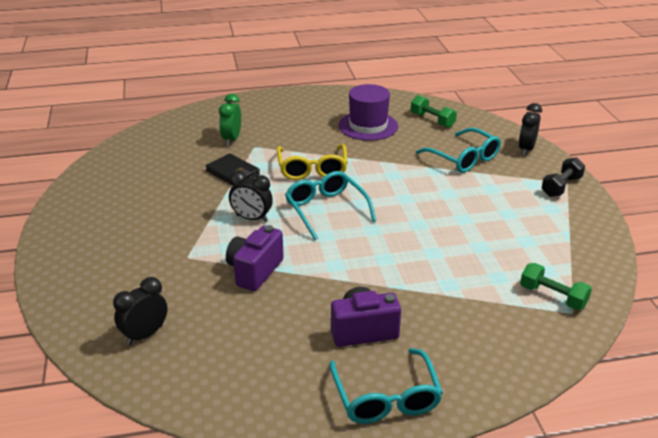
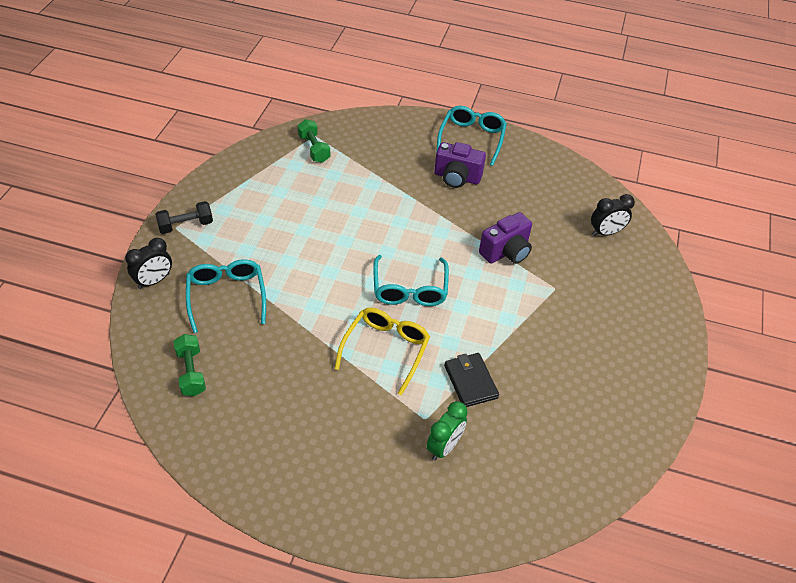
camera: 155 degrees left, 15 degrees up
(252, 218) = (482, 308): black clock -> none
(368, 126) = (271, 397): purple hat -> none

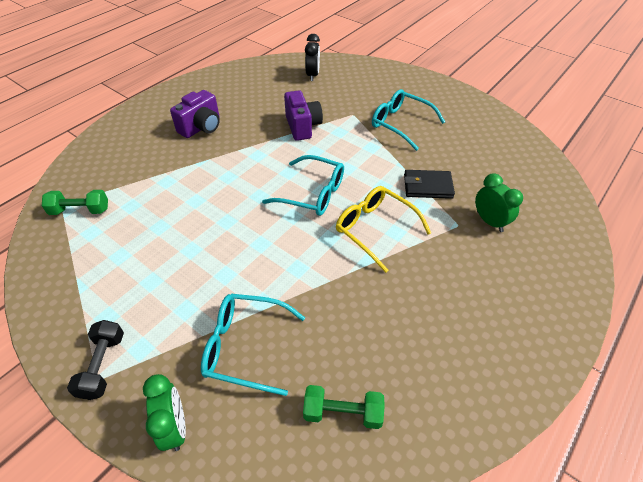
camera: 65 degrees left, 0 degrees up
(154, 281) = (175, 427): black clock -> green clock
(472, 138) = (162, 105): turquoise glasses -> turquoise glasses (400, 124)

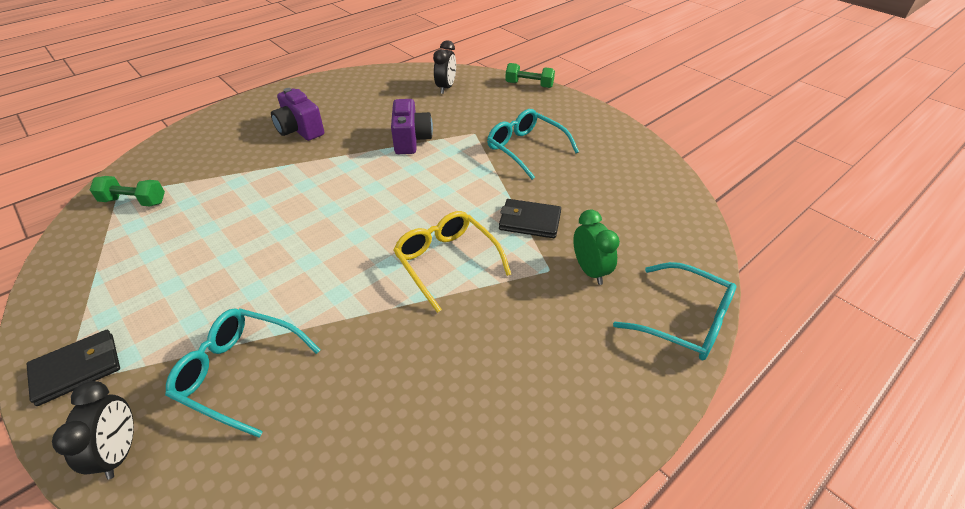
camera: 10 degrees right, 5 degrees down
(103, 365) = (77, 369): black dumbbell -> black wallet
(175, 427) = (120, 451): green clock -> black clock
(201, 127) = (300, 130): purple camera -> purple camera turned 90 degrees clockwise
(313, 193) = (391, 213): turquoise glasses -> turquoise glasses (685, 321)
(343, 412) = (317, 469): green dumbbell -> green dumbbell (529, 85)

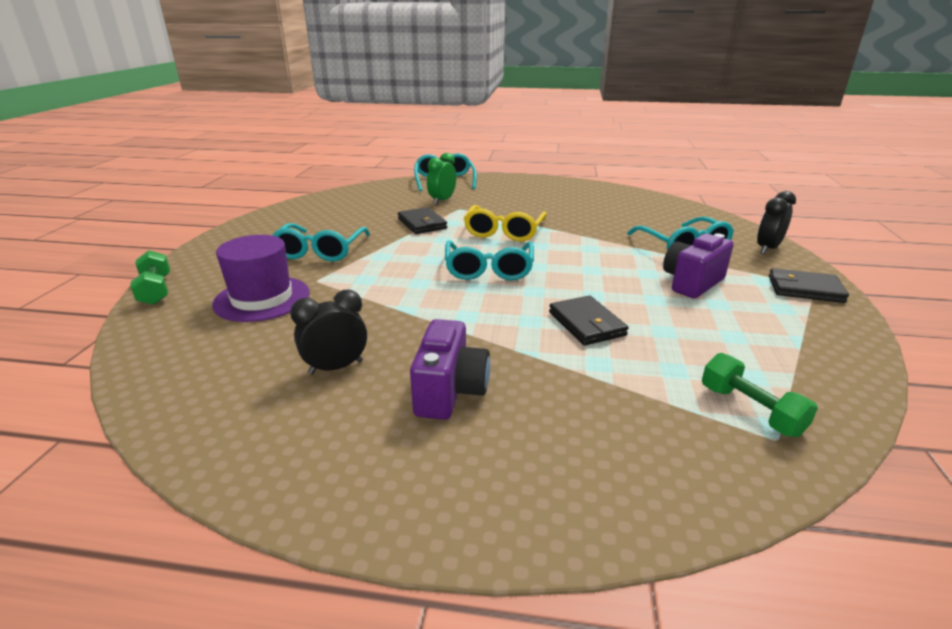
camera: 130 degrees left, 15 degrees down
(266, 203) = (586, 324): none -> black wallet
(388, 207) = (489, 269): none -> turquoise glasses
(411, 140) = (372, 305): purple camera -> purple camera (691, 283)
(446, 88) = (204, 340): black clock -> black clock (336, 367)
(472, 110) = (262, 298): none -> purple hat

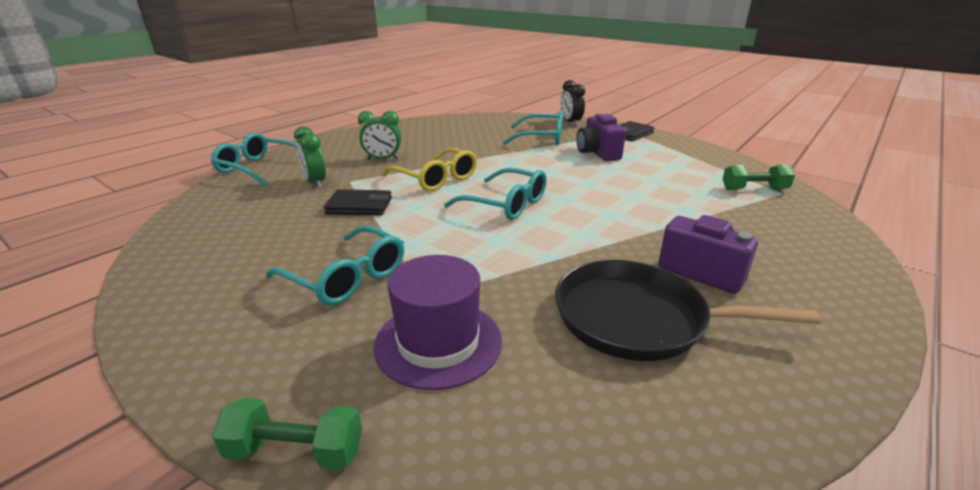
camera: 60 degrees left, 0 degrees up
(336, 367) = (638, 318): black clock -> black pan
(514, 205) = (383, 159): none -> green clock
(586, 324) = (630, 198): black wallet -> none

